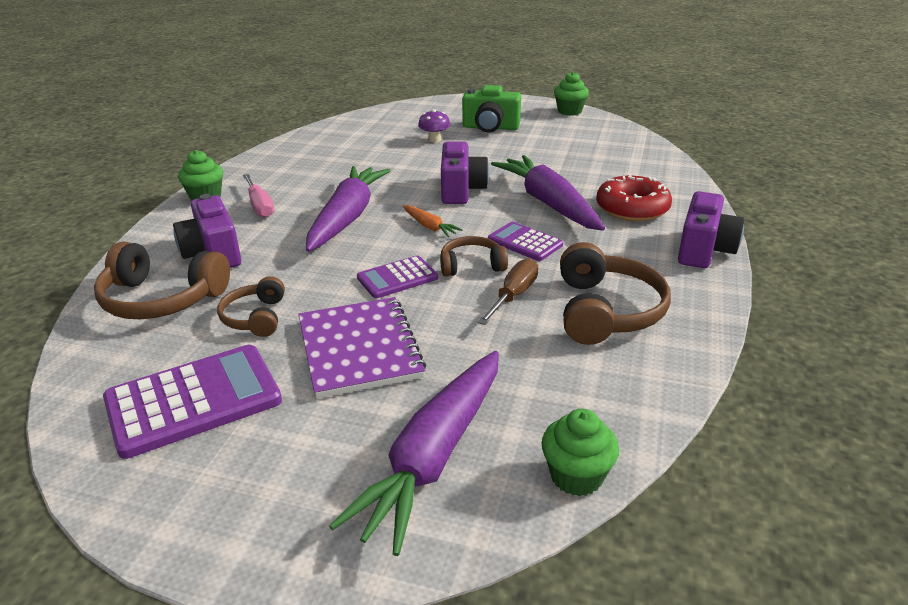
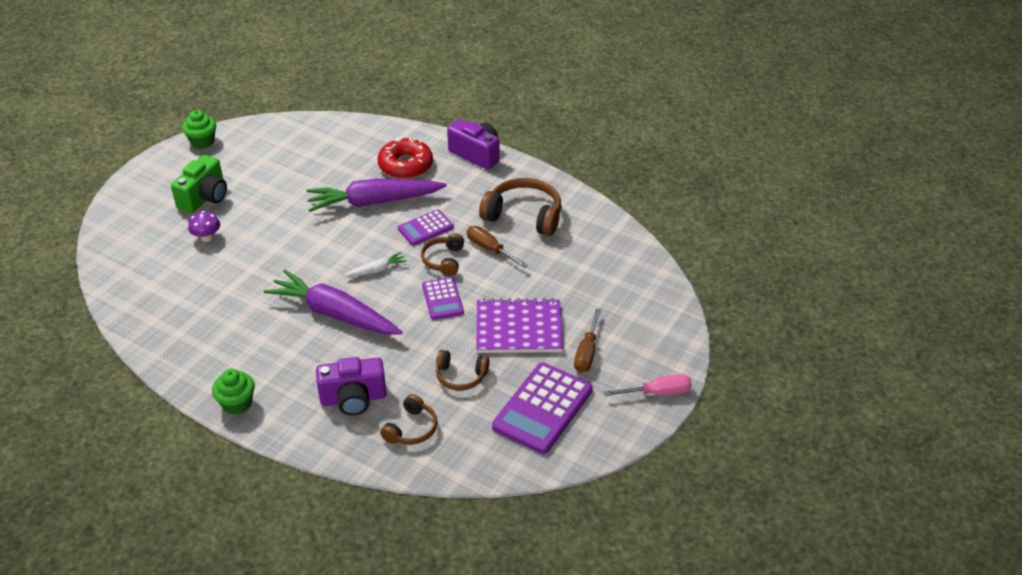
camera: 75 degrees left, 10 degrees up
(162, 299) = (411, 429): brown headphones -> brown headphones, size x0.59
(193, 401) = (542, 408): purple calculator -> purple calculator turned 135 degrees counterclockwise
(260, 206) = (280, 366): pink screwdriver -> pink screwdriver (658, 393)
(320, 427) = (586, 353): none -> brown screwdriver
(430, 227) = (376, 270): orange carrot -> white carrot
(434, 457) = (623, 312): purple carrot -> none
(461, 190) = (324, 242): purple camera -> none
(576, 476) = (652, 265): green cupcake -> none

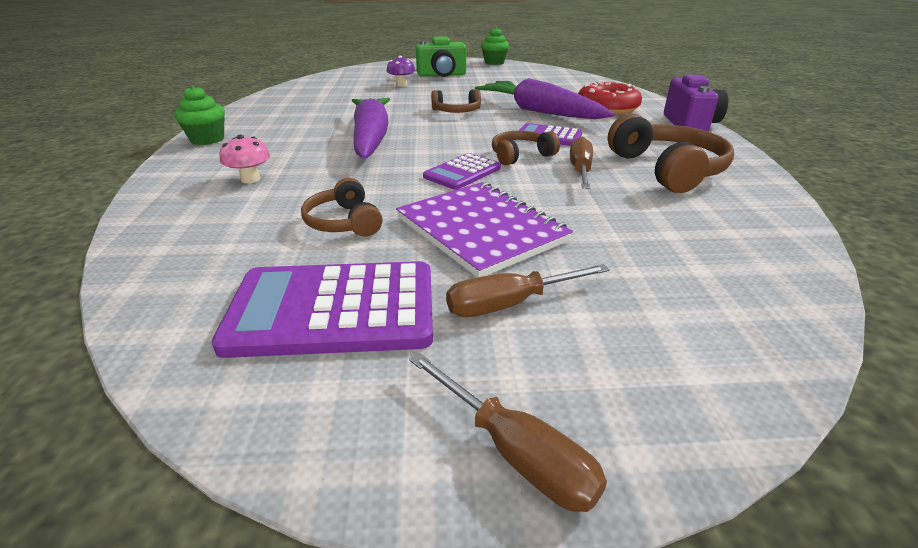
camera: 55 degrees right, 10 degrees down
(353, 398) = (250, 179): purple camera -> pink mushroom
(376, 270) = (455, 136): white carrot -> none
(411, 429) = (217, 223): brown headphones -> brown headphones (457, 111)
(658, 393) = (516, 453): pink screwdriver -> brown screwdriver

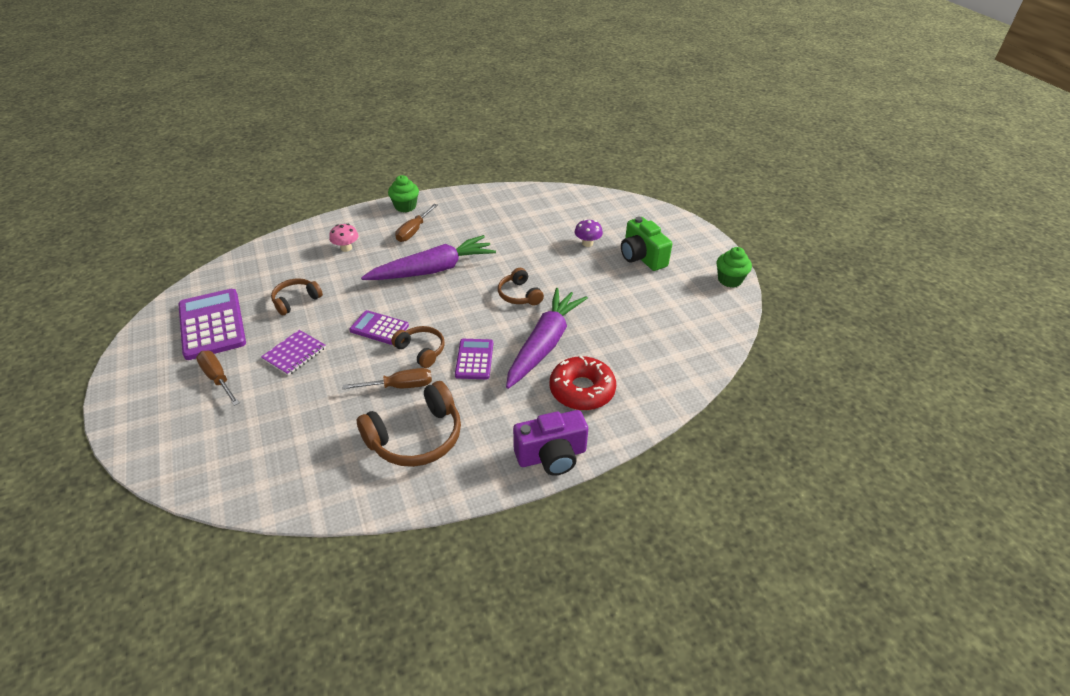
camera: 70 degrees right, 10 degrees up
(480, 229) = (294, 353): purple notebook -> purple notebook, size x0.59
(516, 453) = (124, 395): brown screwdriver -> brown screwdriver (413, 231)

